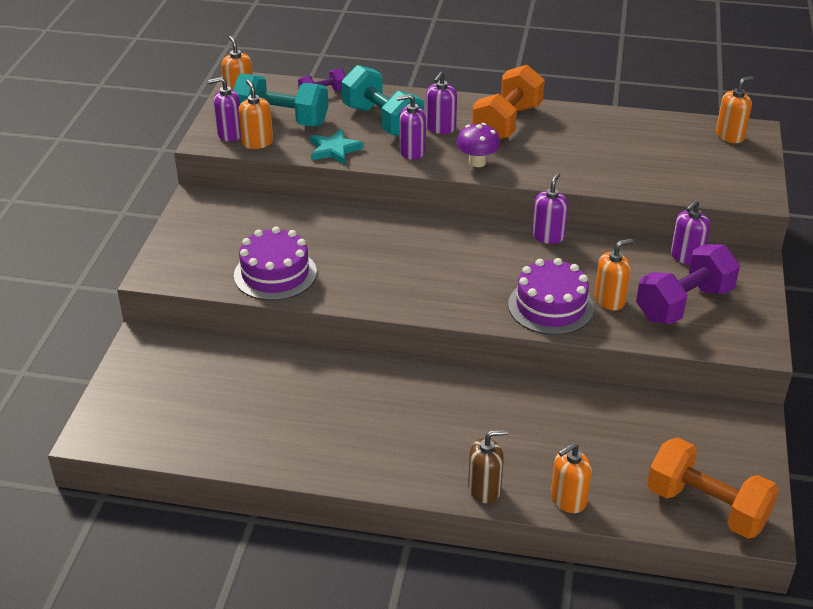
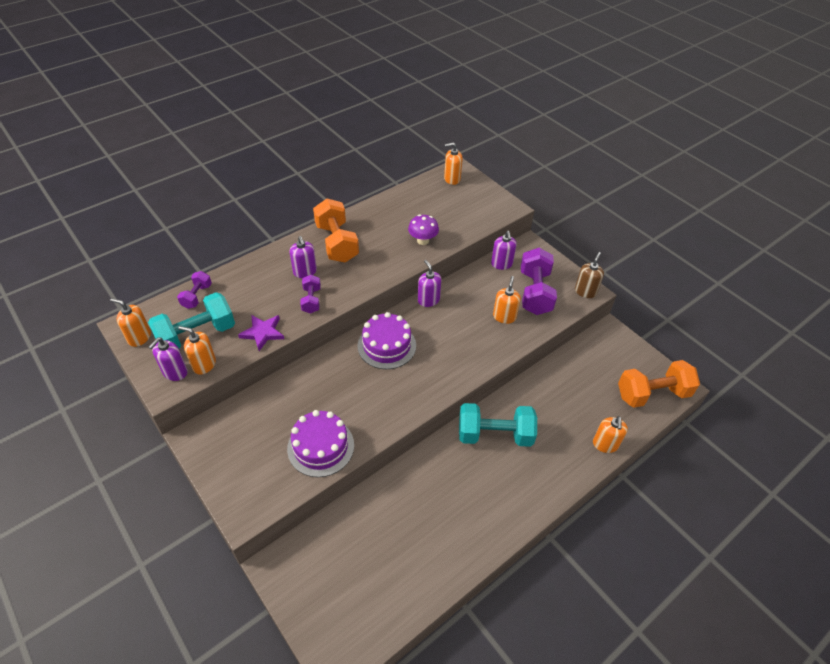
camera: 50 degrees left, 10 degrees up
(334, 149) = (262, 333): turquoise star -> purple star
(382, 121) = (264, 291): turquoise dumbbell -> turquoise dumbbell (494, 435)
(412, 152) = (311, 300): purple soap dispenser -> purple dumbbell
(477, 162) = (357, 281): purple mushroom -> purple mushroom (423, 241)
(484, 489) = (569, 475): brown soap dispenser -> brown soap dispenser (585, 291)
(550, 306) = (485, 343): purple cake -> purple cake (386, 345)
(730, 136) = (452, 179): orange soap dispenser -> orange soap dispenser turned 105 degrees counterclockwise

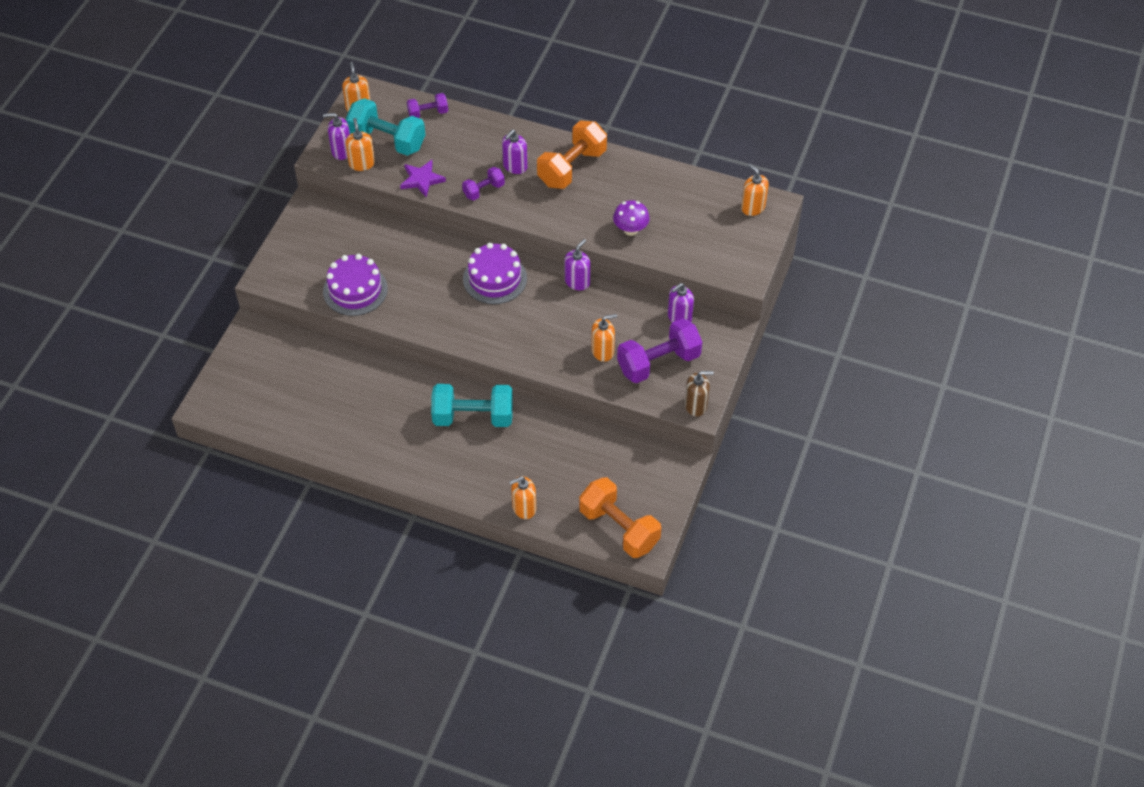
camera: 60 degrees right, 5 degrees up
(494, 435) = (473, 417): turquoise dumbbell -> turquoise dumbbell turned 60 degrees counterclockwise

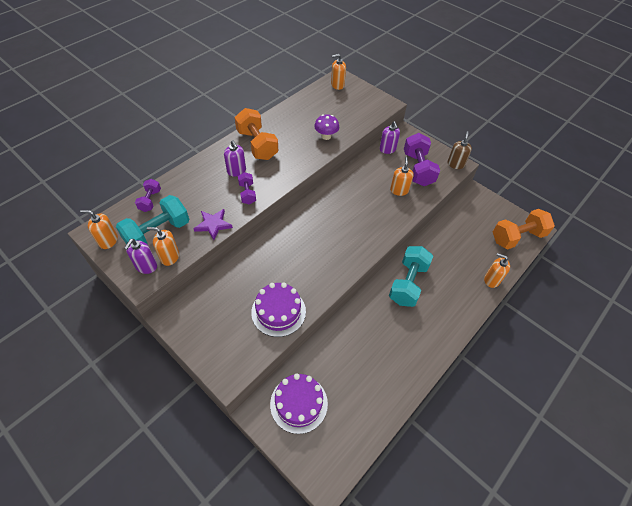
camera: 70 degrees left, 0 degrees up
(495, 278) = (312, 223): purple cake -> purple cake (299, 403)
(524, 508) = (491, 280): orange soap dispenser -> orange soap dispenser turned 120 degrees clockwise
(577, 282) = (337, 184): purple soap dispenser -> none

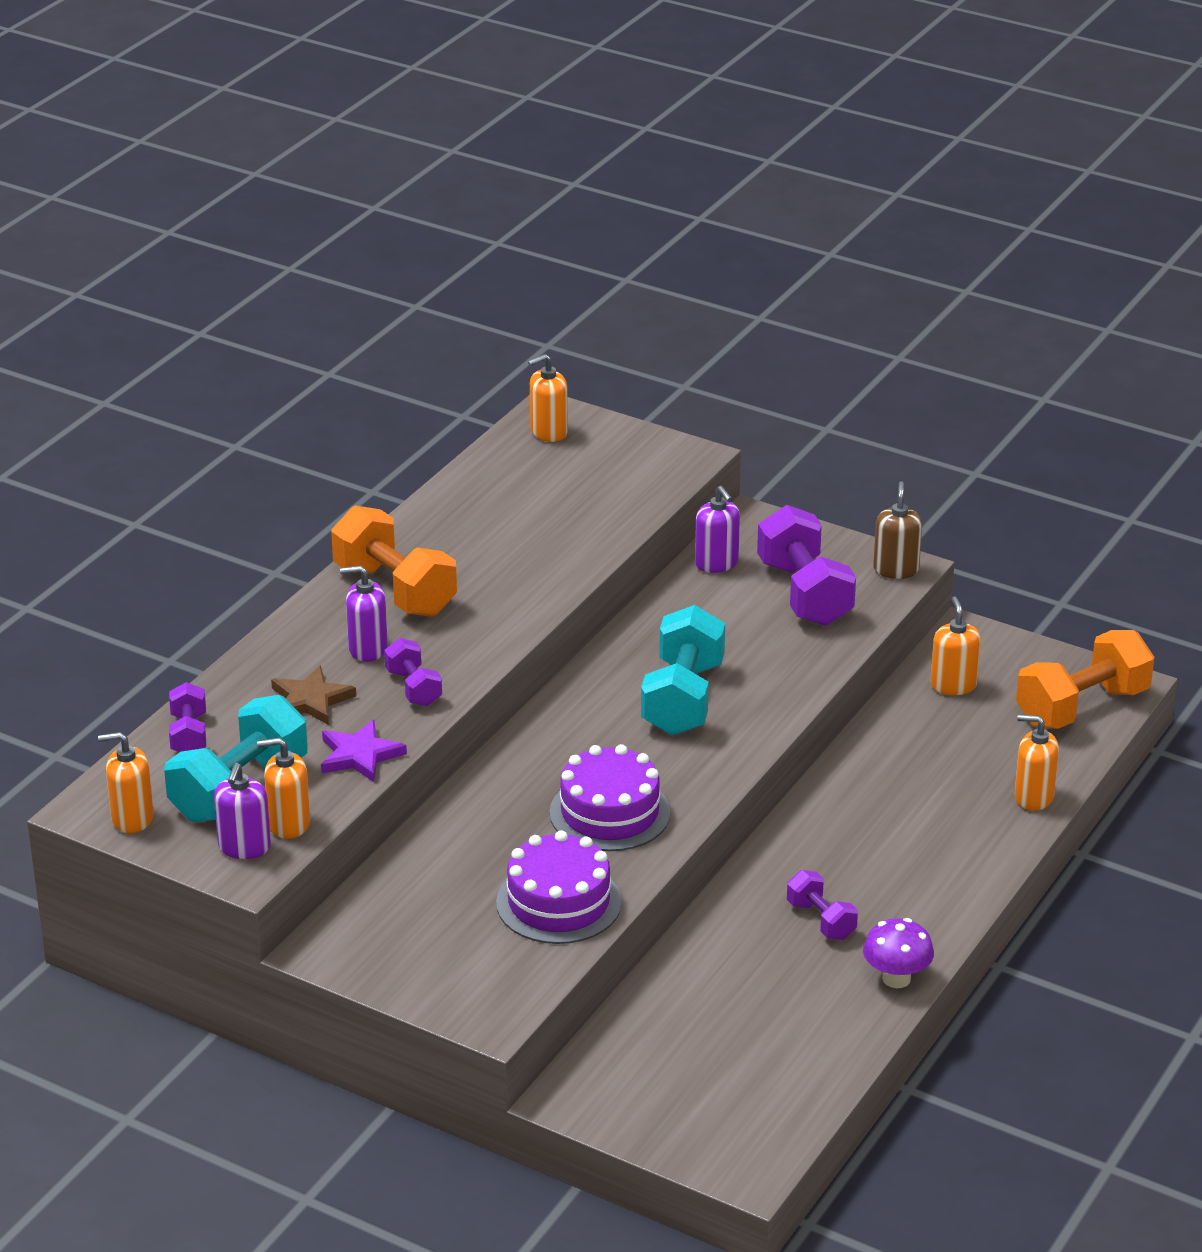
camera: 10 degrees left, 20 degrees down
(204, 192) = (310, 700): none -> brown star
(236, 171) = (367, 649): purple soap dispenser -> purple soap dispenser turned 135 degrees clockwise
(299, 403) = (651, 1069): purple cake -> purple cake (610, 813)
(326, 136) = (559, 548): purple mushroom -> purple mushroom (896, 978)
(391, 330) = (821, 920): none -> purple dumbbell
(399, 190) = (769, 643): orange soap dispenser -> orange soap dispenser (953, 685)
(408, 283) = (838, 834): turquoise dumbbell -> turquoise dumbbell (683, 699)

